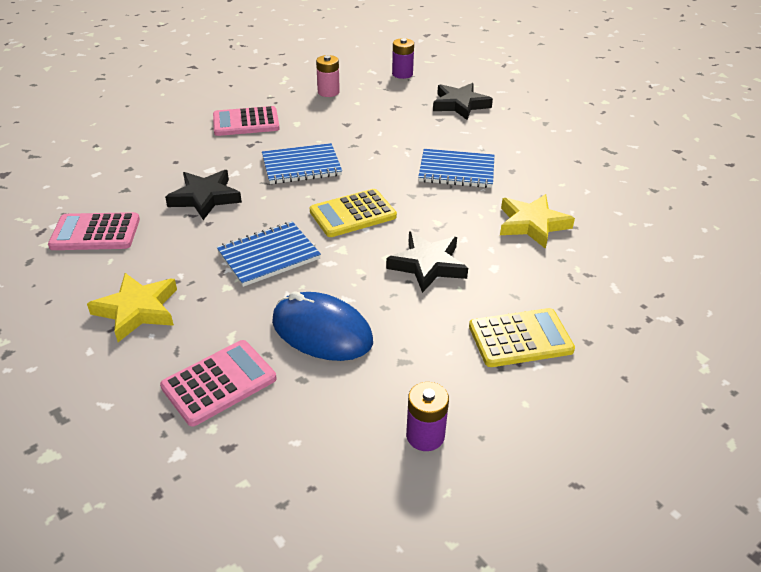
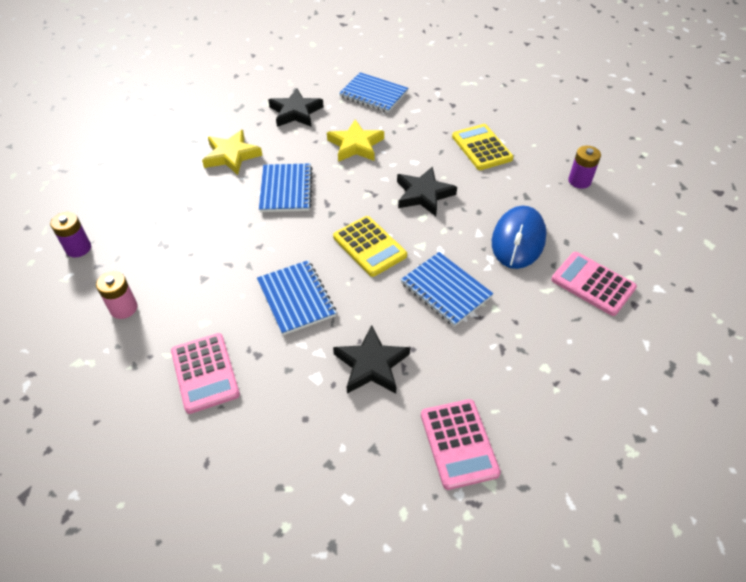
camera: 100 degrees left, 10 degrees up
(137, 310) = (548, 361): yellow star -> yellow star (231, 155)
(460, 105) = (158, 196): black star -> black star (295, 112)
(651, 253) = (373, 94): none -> blue notebook

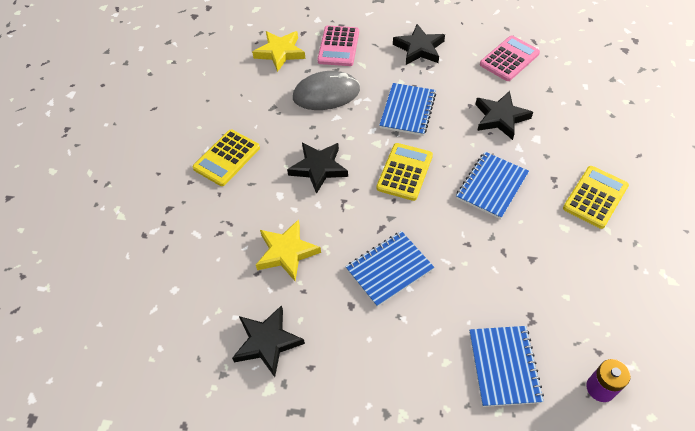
camera: 120 degrees left, 5 degrees up
(124, 308) = (608, 291): pink battery -> none
(205, 373) = (595, 197): pink calculator -> yellow calculator
(231, 155) = (380, 353): yellow star -> yellow star (280, 52)
(373, 94) = (188, 286): blue notebook -> blue notebook (504, 366)
(518, 240) = (326, 94): blue mouse -> grey mouse
(542, 357) = (419, 48): none -> black star
(579, 181) = (231, 85): purple battery -> none

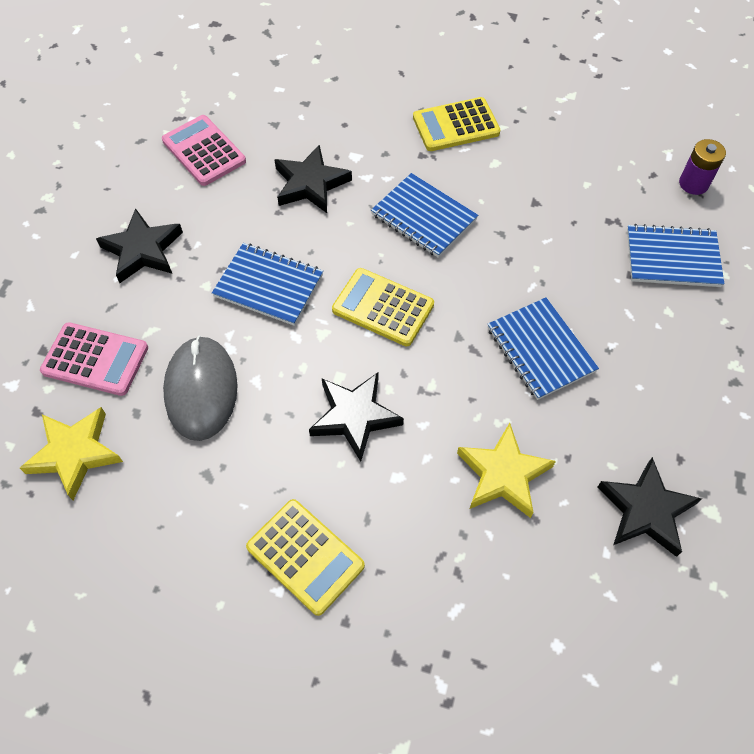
camera: 85 degrees left, 5 degrees up
(595, 197) = (456, 125): yellow calculator -> yellow calculator turned 60 degrees counterclockwise

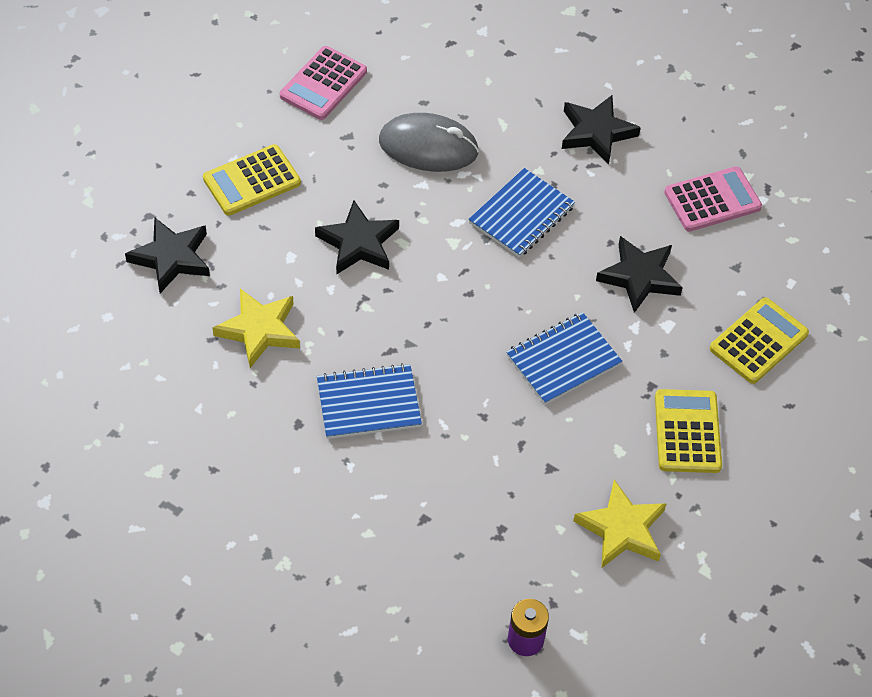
camera: 105 degrees right, 5 degrees down
(75, 453) = (402, 60): yellow star -> yellow star (622, 529)
(95, 359) = (486, 84): pink calculator -> pink calculator (323, 84)
(383, 307) = (464, 294): yellow calculator -> yellow calculator (758, 341)
(645, 510) = (180, 421): black star -> black star (171, 258)
(672, 258) = (431, 567): blue notebook -> none

